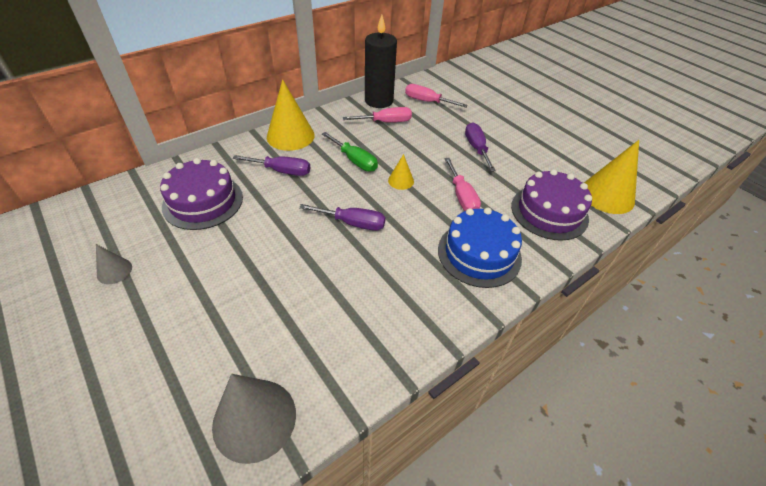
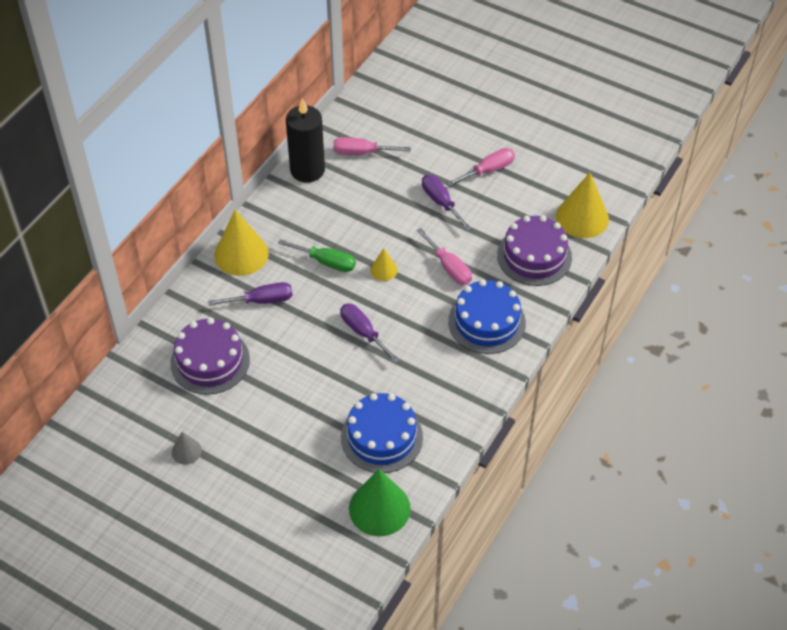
camera: 20 degrees left, 5 degrees up
(254, 419) = (379, 508): grey cone -> green cone
(310, 331) = (381, 437): none -> blue cake
(353, 223) = (363, 332): purple screwdriver -> purple screwdriver turned 120 degrees counterclockwise
(386, 122) = (331, 199): pink screwdriver -> pink screwdriver (488, 170)

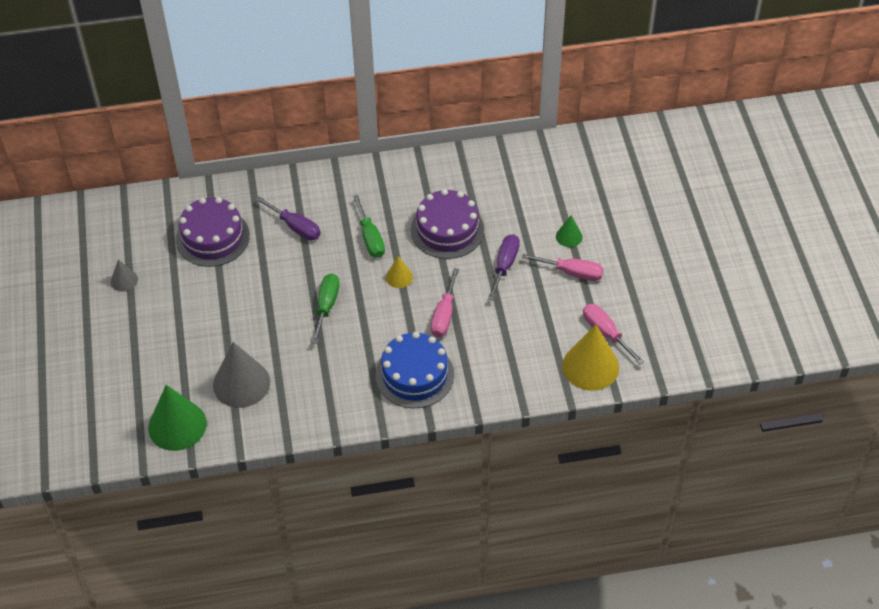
camera: 50 degrees right, 0 degrees up
(241, 254) = (326, 185): yellow cone -> none
(307, 170) = (447, 165): black candle -> none
(361, 152) = (501, 183): pink screwdriver -> pink screwdriver (605, 333)
(363, 332) = (326, 306): purple screwdriver -> green screwdriver
(381, 437) = (241, 383): blue cake -> grey cone
(454, 150) = (569, 236): none -> green cone
(534, 256) = (514, 361): purple cake -> purple cake (447, 230)

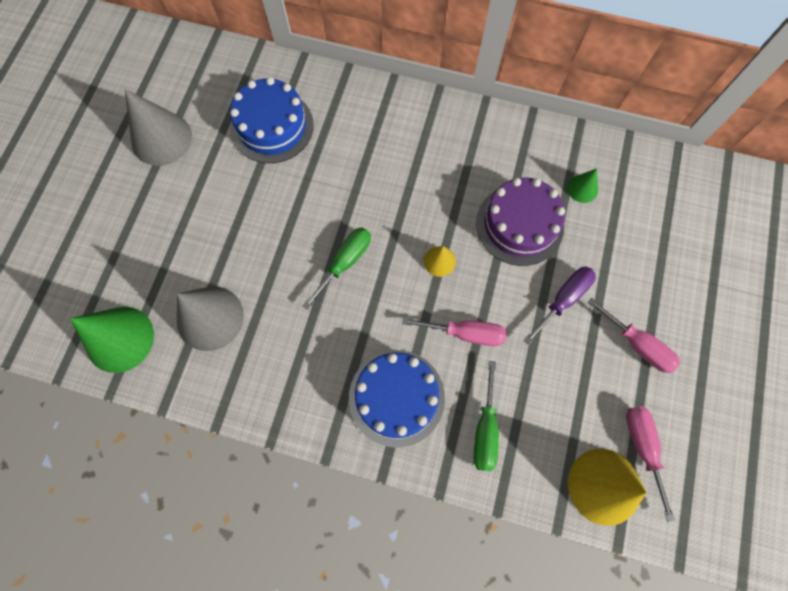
camera: 25 degrees right, 20 degrees up
(124, 280) = (161, 138): grey cone -> grey cone, size x2.00
(212, 237) = (272, 126): purple cake -> blue cake
(295, 227) = (361, 151): purple screwdriver -> none
(370, 238) = (431, 198): green screwdriver -> green screwdriver (485, 429)
(444, 315) = (466, 333): pink screwdriver -> pink screwdriver turned 120 degrees counterclockwise
(569, 236) = (654, 294): green cone -> green cone (582, 188)

